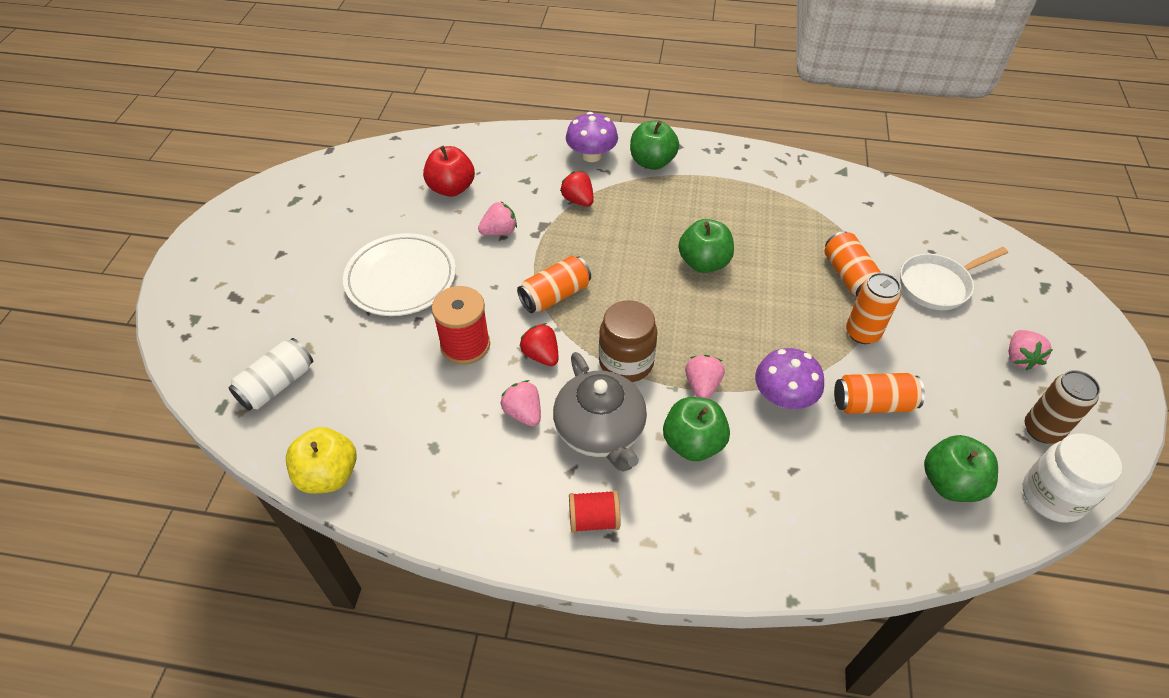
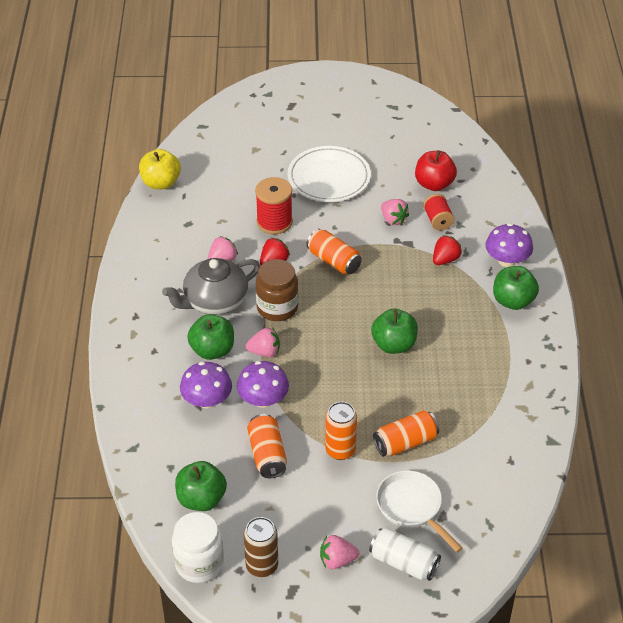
camera: 80 degrees right, 5 degrees down
(277, 385) = (223, 144): white can -> white can (404, 562)
(593, 519) = (146, 306): red spool -> red spool (438, 220)
(783, 459) = (207, 400): none -> purple mushroom

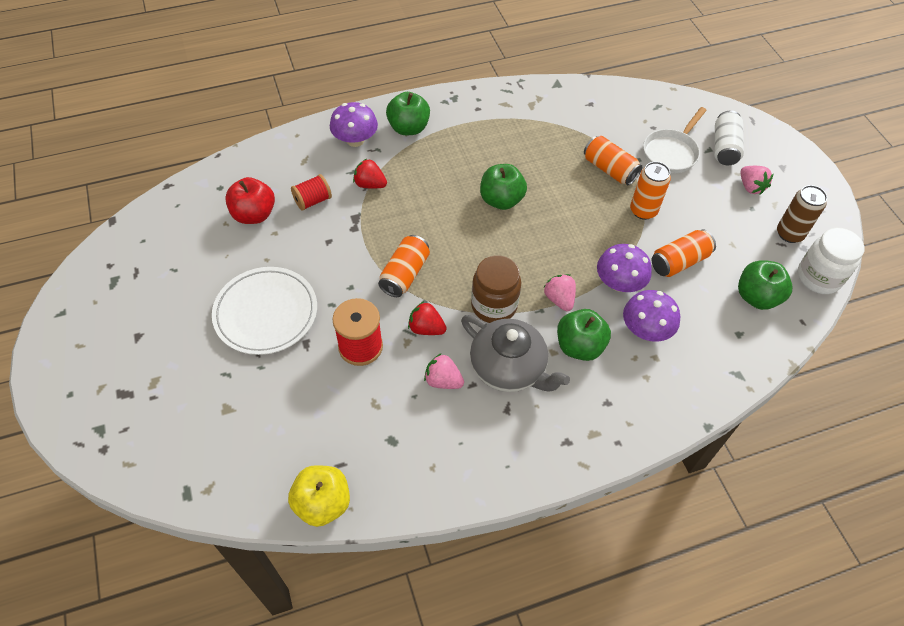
camera: 110 degrees left, 10 degrees up
(393, 219) = (322, 237): pink strawberry -> none

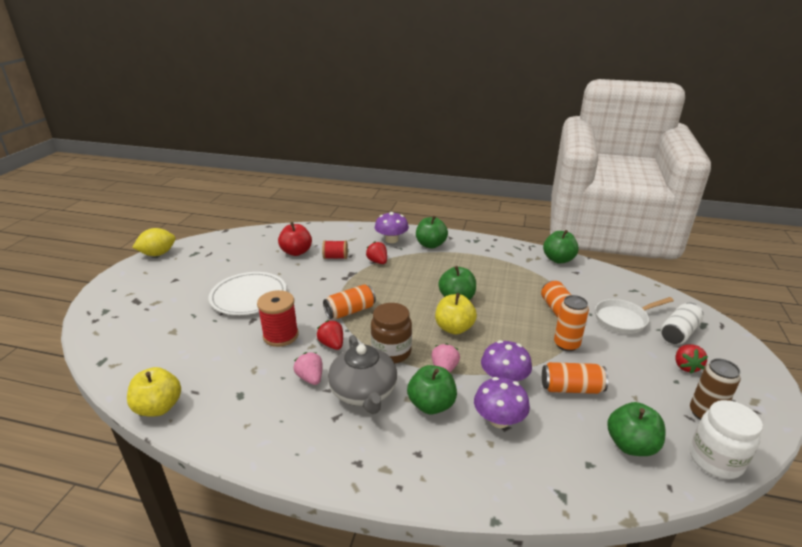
camera: 35 degrees right, 25 degrees down
(60, 307) = (158, 254): none -> yellow lemon
(529, 243) = (454, 328): none -> yellow apple
(561, 92) = (558, 259): none -> green apple
(750, 187) = (686, 366): pink strawberry -> red strawberry

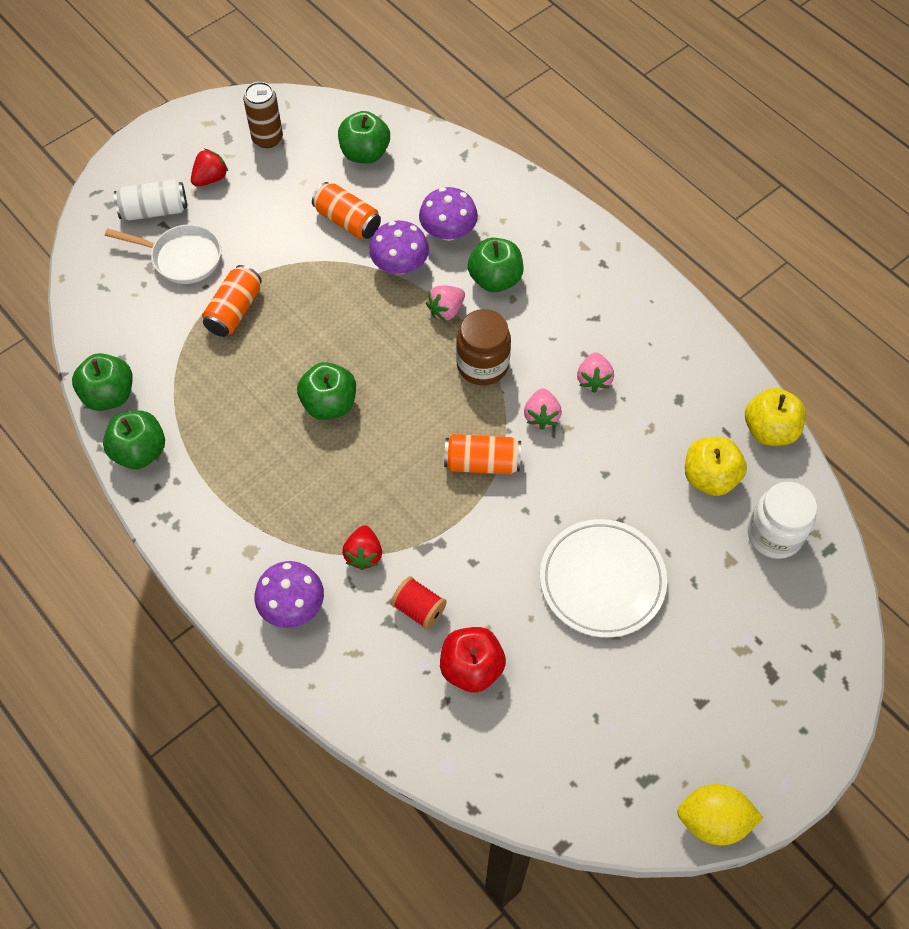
camera: 145 degrees left, 30 degrees up
(281, 336) = (594, 468): red spool -> none
(332, 344) = (541, 416): red strawberry -> pink strawberry
(364, 392) = (550, 330): grey teapot -> none
(431, 245) = (245, 549): green apple -> green apple (140, 452)
(454, 328) = (381, 358): yellow apple -> yellow apple (709, 477)
(566, 344) = (287, 265): orange can -> none
(715, 460) = (317, 110): white jar -> white jar (774, 534)

